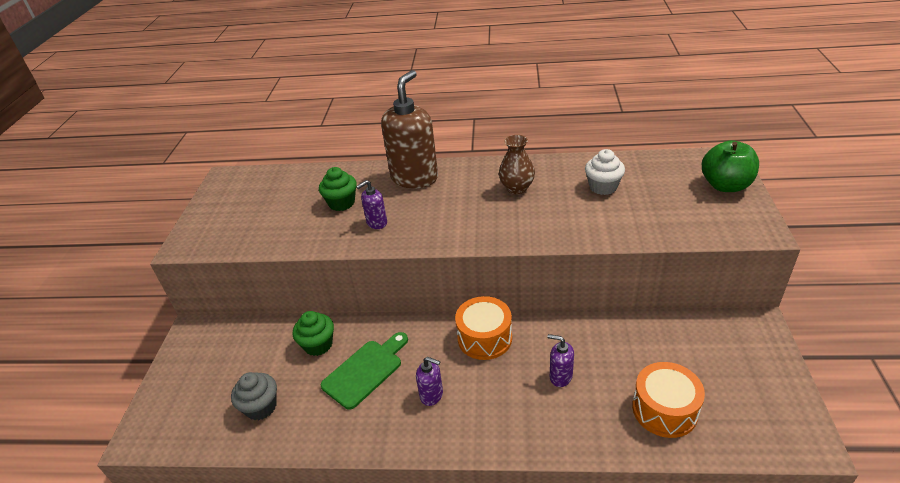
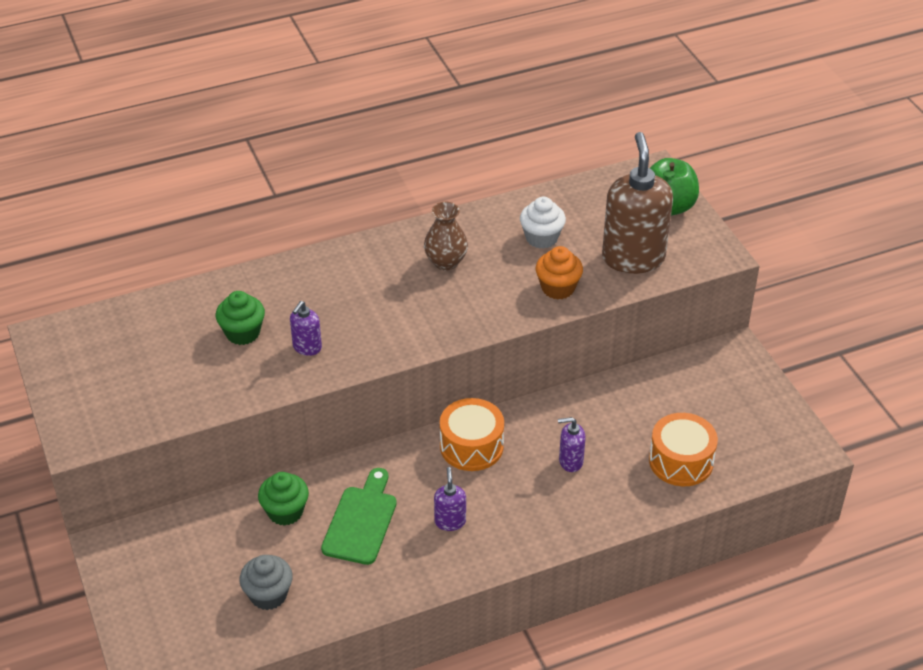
camera: 30 degrees left, 5 degrees up
(414, 178) = (312, 277): brown soap dispenser -> brown soap dispenser (633, 258)
(432, 395) = (450, 521): purple soap dispenser -> purple soap dispenser turned 90 degrees counterclockwise
(597, 225) = (558, 288): none -> orange cupcake

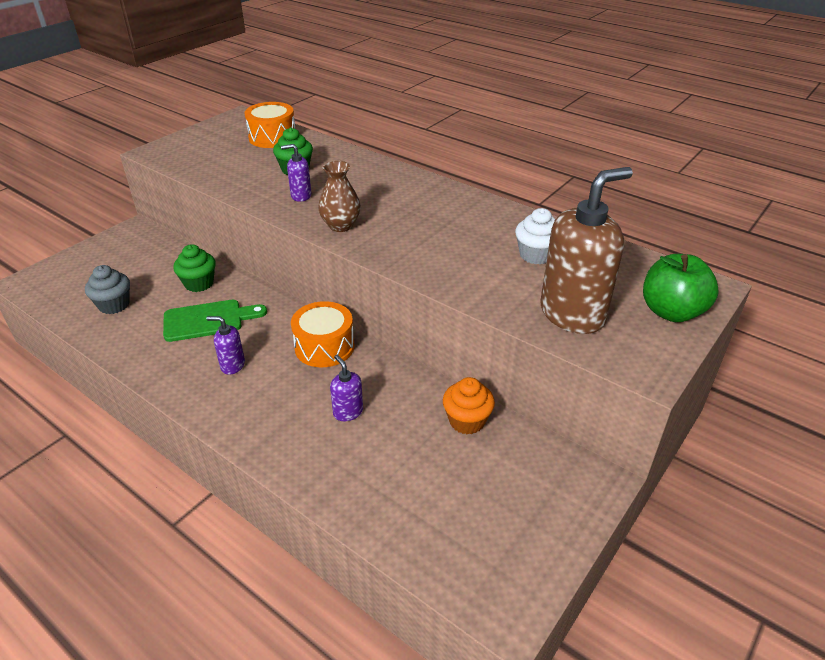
camera: 60 degrees right, 5 degrees down
(446, 262) = (452, 220): brown vase -> brown vase (341, 226)
(450, 521) = (232, 365): purple soap dispenser -> purple soap dispenser turned 135 degrees counterclockwise
(558, 288) = (482, 284): orange cupcake -> orange cupcake (467, 421)
(681, 461) = (404, 493): orange drum -> orange drum (272, 137)

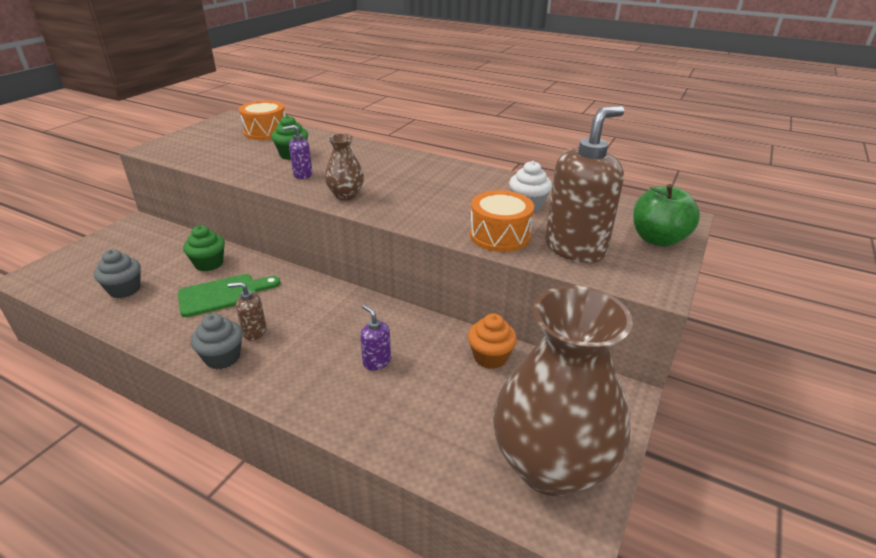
camera: 10 degrees left, 5 degrees down
(197, 389) = (222, 357): none -> grey cupcake
(232, 365) = (254, 332): purple soap dispenser -> brown soap dispenser
(324, 347) = (342, 307): orange drum -> orange drum (499, 235)
(500, 545) = (551, 465): none -> brown vase

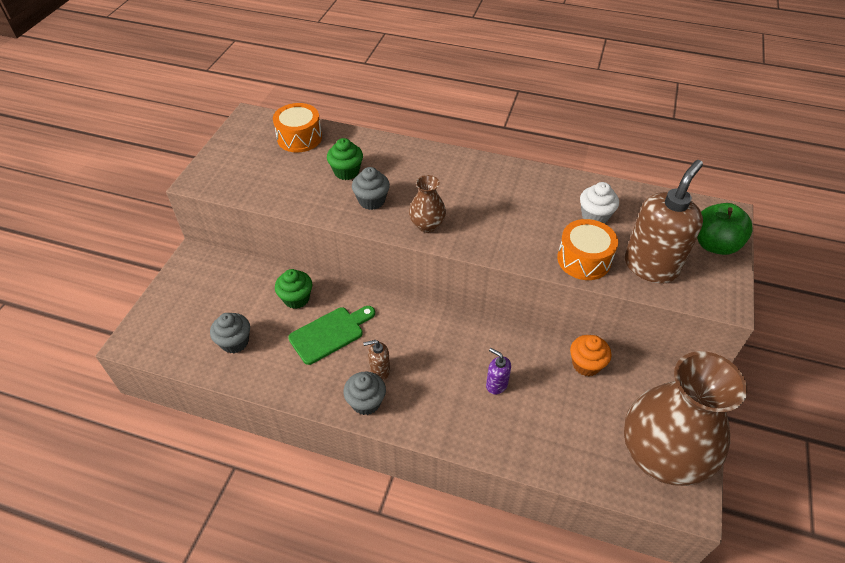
camera: 10 degrees left, 15 degrees up
(302, 174) = (371, 201): purple soap dispenser -> grey cupcake

